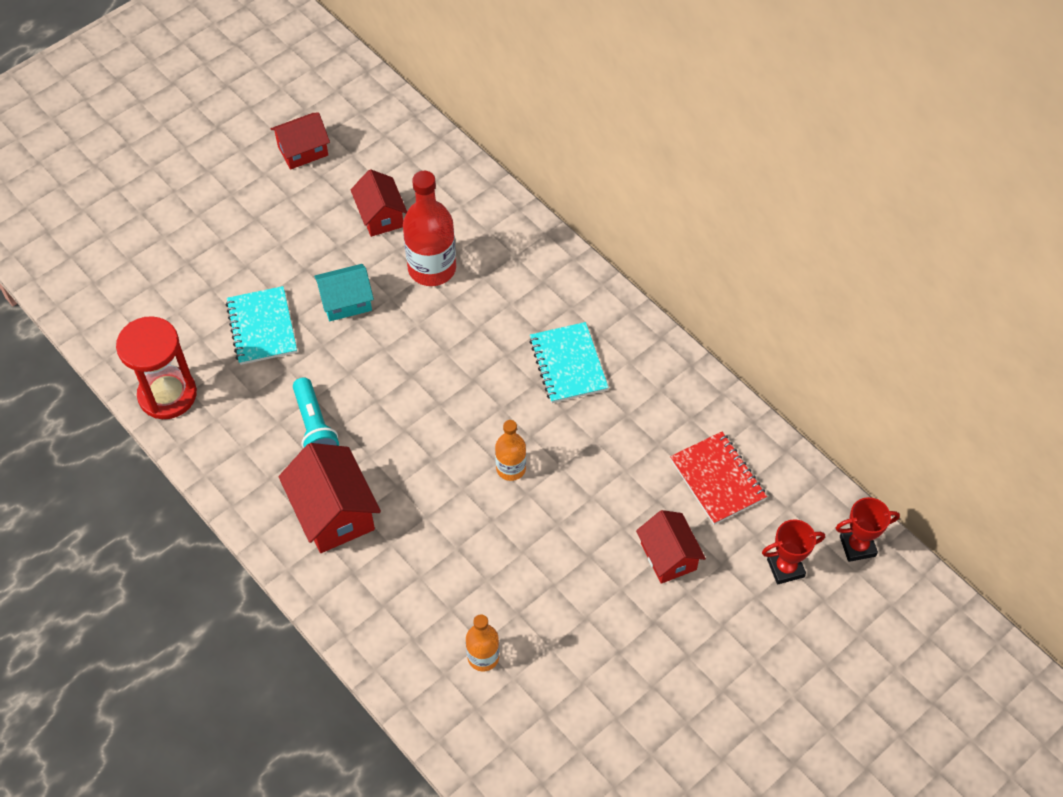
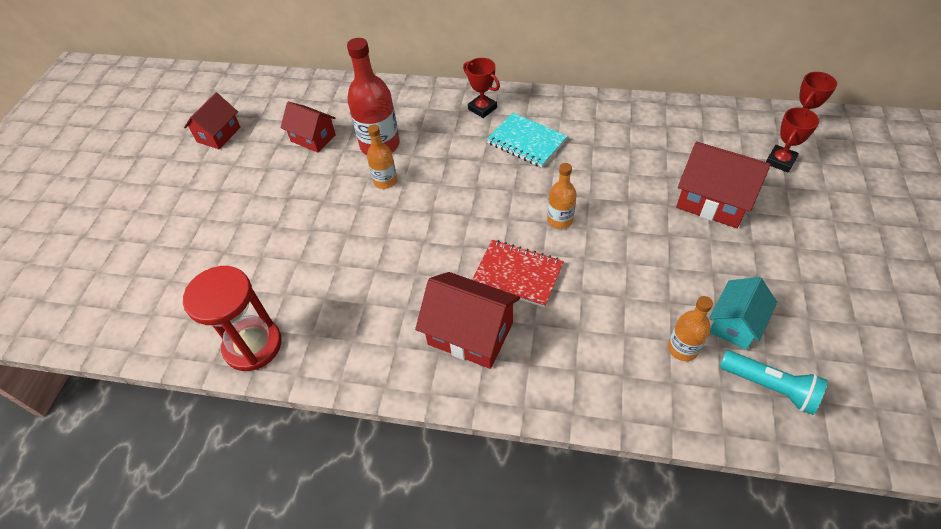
camera: 35 degrees left, 5 degrees down
(262, 327) = (289, 251): turquoise notebook -> none
(315, 426) = (395, 287): turquoise flashlight -> turquoise flashlight (770, 387)
(346, 302) = (339, 198): turquoise house -> turquoise house (735, 323)
(401, 313) = (385, 181): none -> orange bottle
(566, 294) = (482, 108): none -> red trophy
(668, 556) = (713, 201): red house -> red house, size x1.51
(717, 479) = (685, 143): red notebook -> red notebook (517, 274)

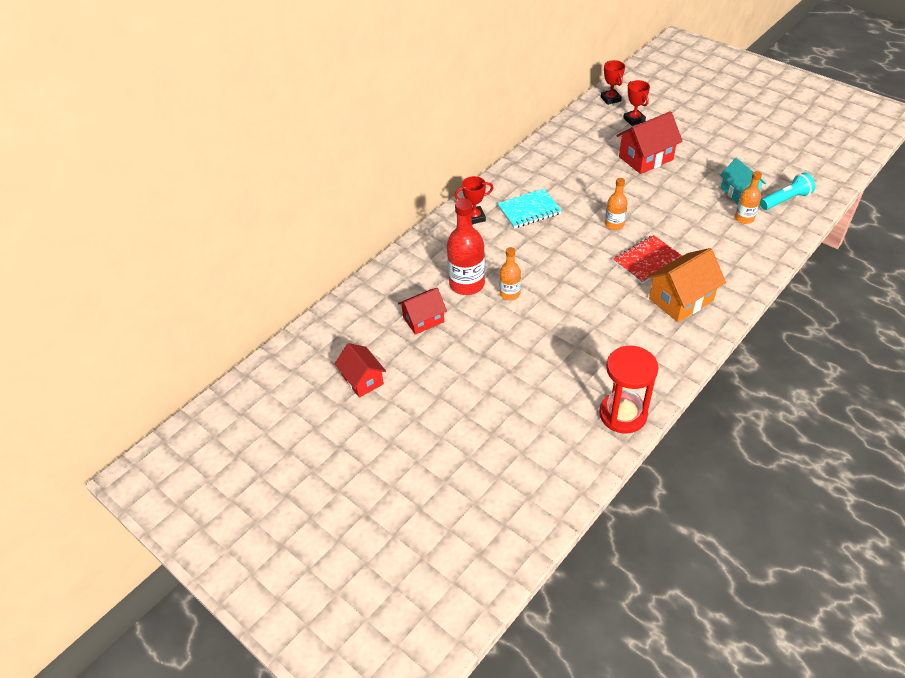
camera: 60 degrees left, 5 degrees down
(470, 333) = (681, 299): red house -> orange house

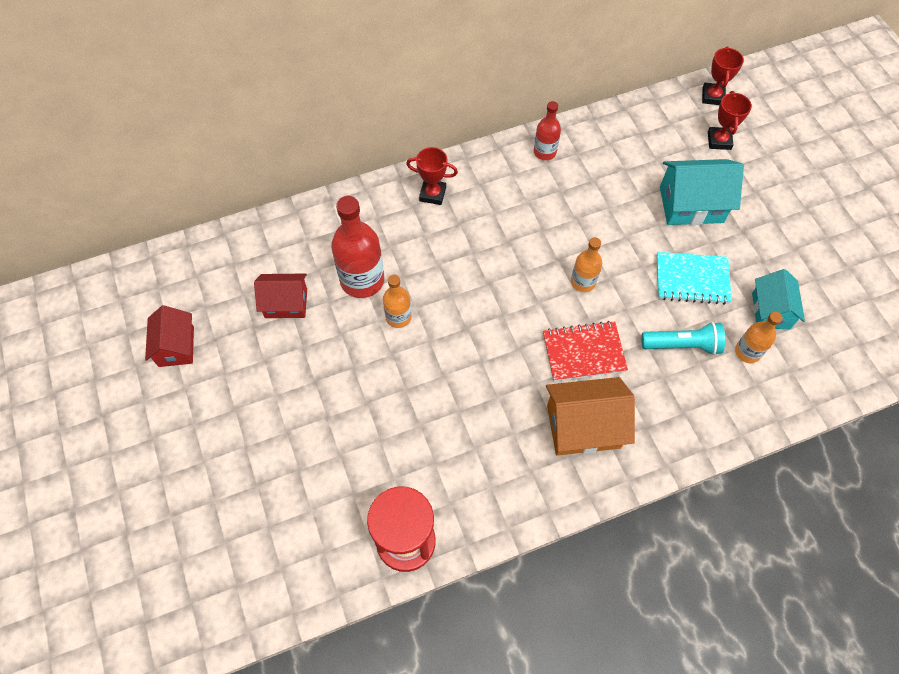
camera: 25 degrees right, 15 degrees up
(529, 210) = (499, 214): turquoise notebook -> turquoise notebook (692, 279)
(530, 166) = (544, 152): none -> red bottle
(646, 158) = (691, 205): red house -> turquoise house
(785, 200) = (822, 351): turquoise flashlight -> turquoise flashlight (682, 345)

